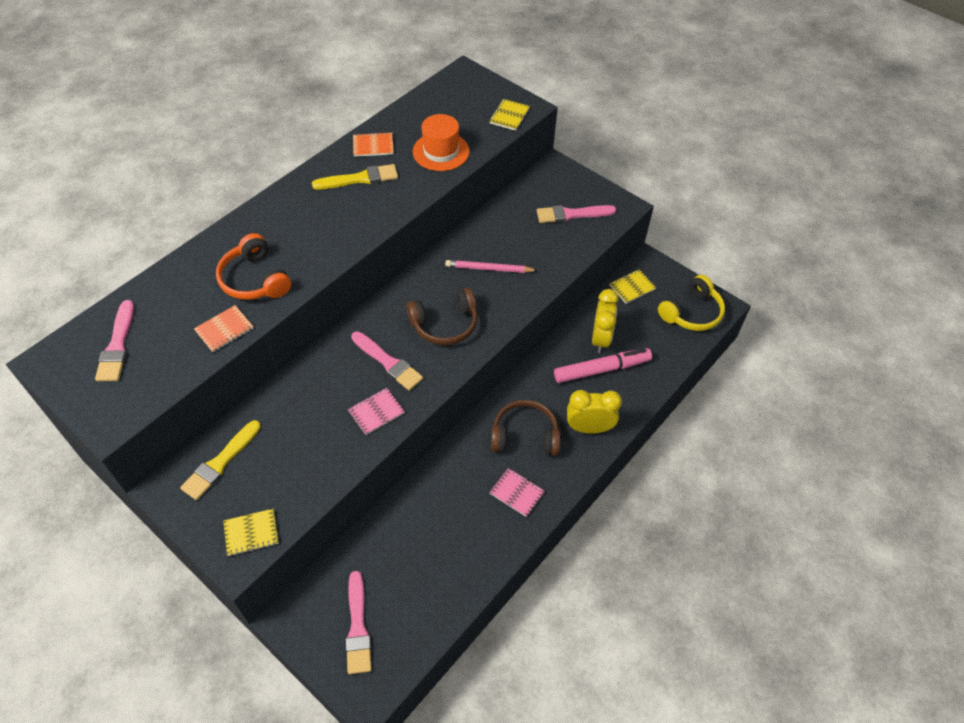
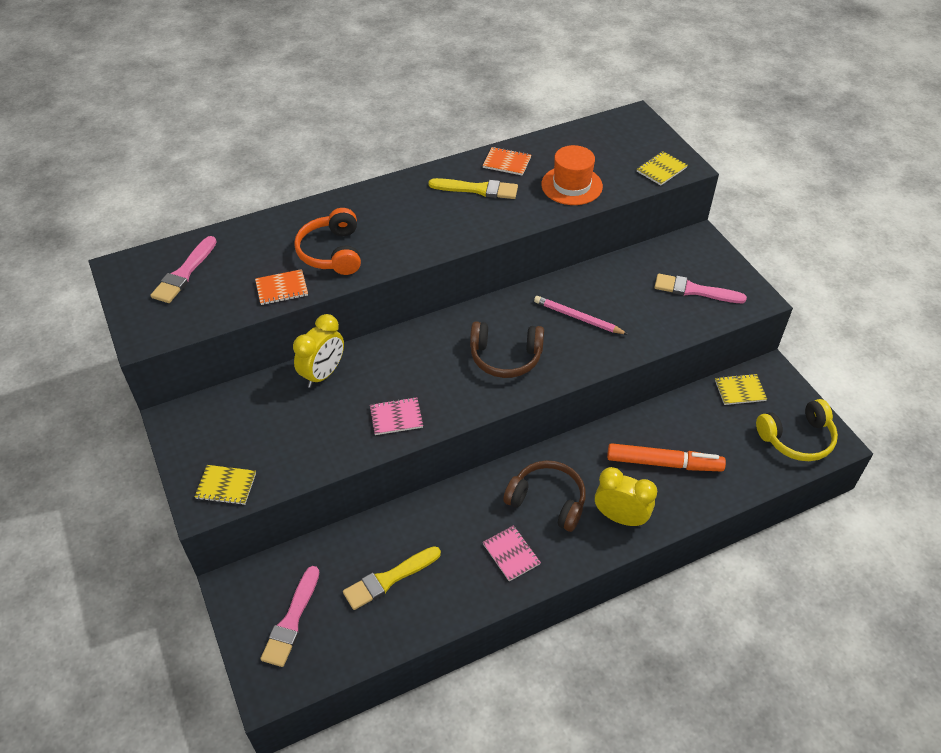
camera: 25 degrees right, 5 degrees down
(220, 462) = (231, 413): yellow brush -> yellow brush (389, 579)
(388, 362) = (431, 375): pink brush -> none
(600, 339) = (678, 432): yellow clock -> yellow clock (323, 374)
(602, 369) = (664, 463): pink marker -> orange marker

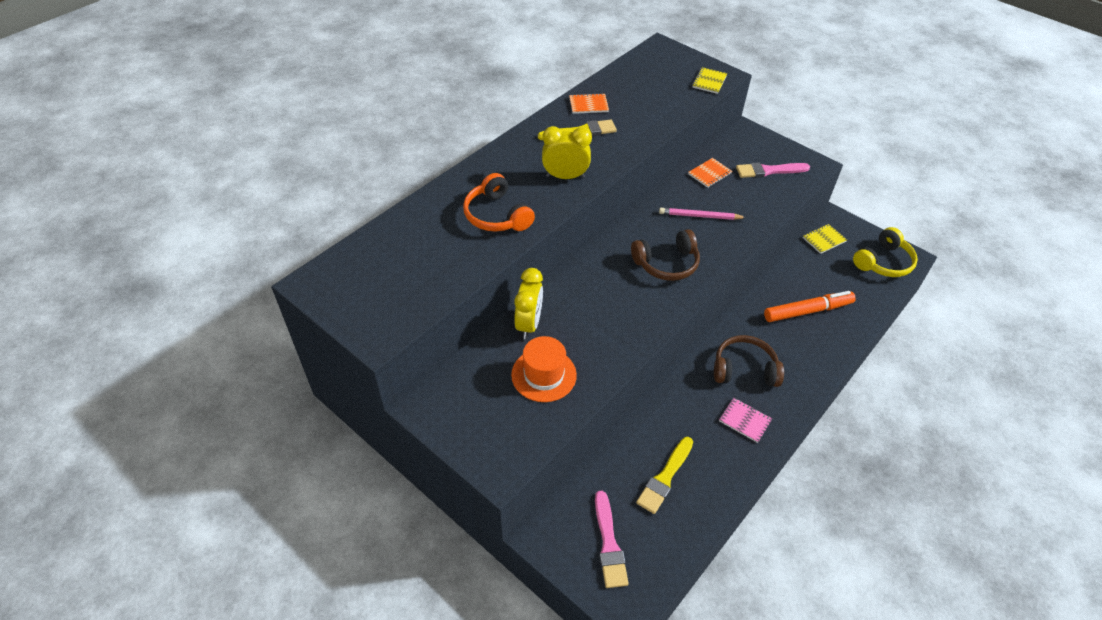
camera: 25 degrees left, 0 degrees up
(184, 273) = (375, 271): pink brush -> none
(226, 486) = (509, 448): yellow notebook -> none
(282, 288) = (475, 258): orange notebook -> orange notebook (709, 174)
(396, 417) = (614, 339): pink notebook -> none
(571, 185) = (652, 110): orange hat -> orange hat (544, 375)
(620, 517) = (804, 363): yellow clock -> yellow clock (565, 177)

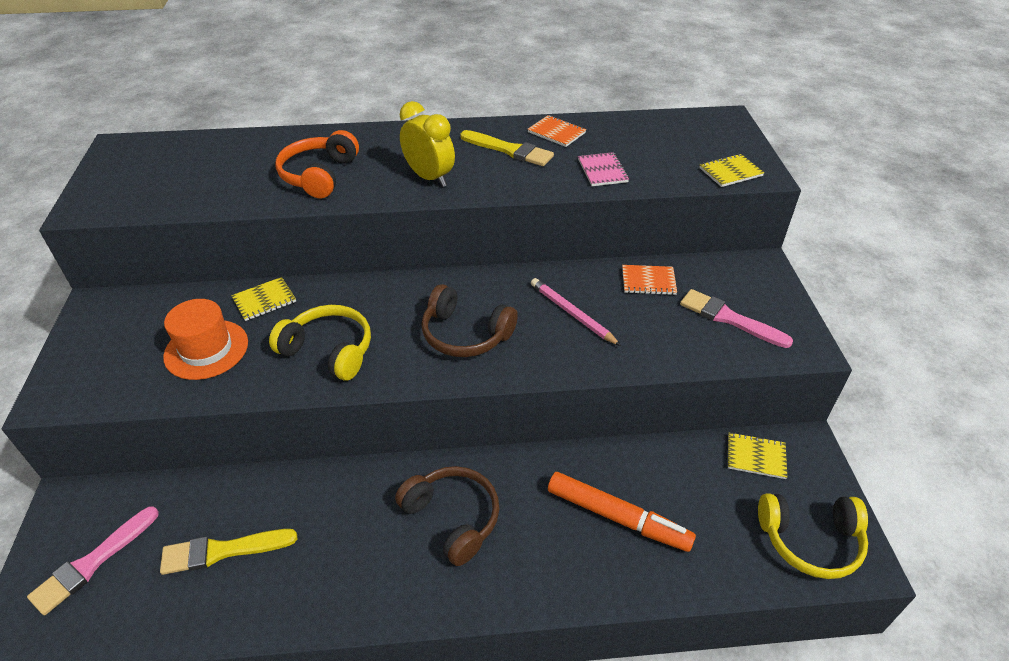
camera: 45 degrees right, 5 degrees down
(528, 324) = (264, 300): yellow clock -> yellow notebook
(612, 323) = (329, 350): none -> yellow headphones
(745, 420) = (374, 569): pink notebook -> pink notebook (602, 171)

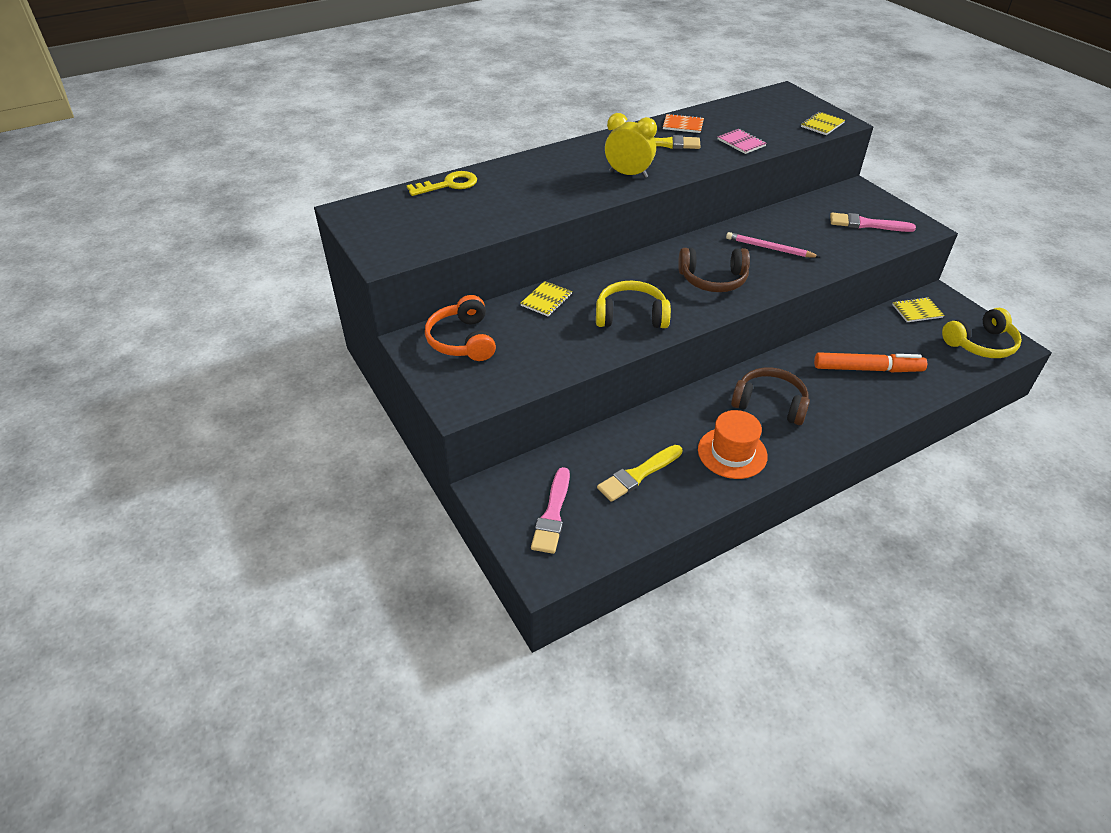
camera: 25 degrees left, 0 degrees up
(206, 349) = (540, 342): orange hat -> orange hat (732, 453)
(238, 142) = (448, 185): none -> yellow key
(319, 175) = (544, 192): orange headphones -> orange headphones (462, 340)
(648, 281) = (798, 216): orange notebook -> none

